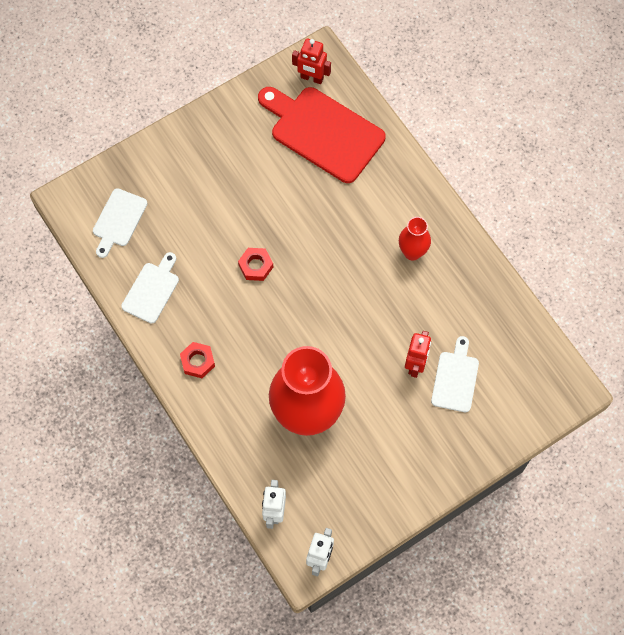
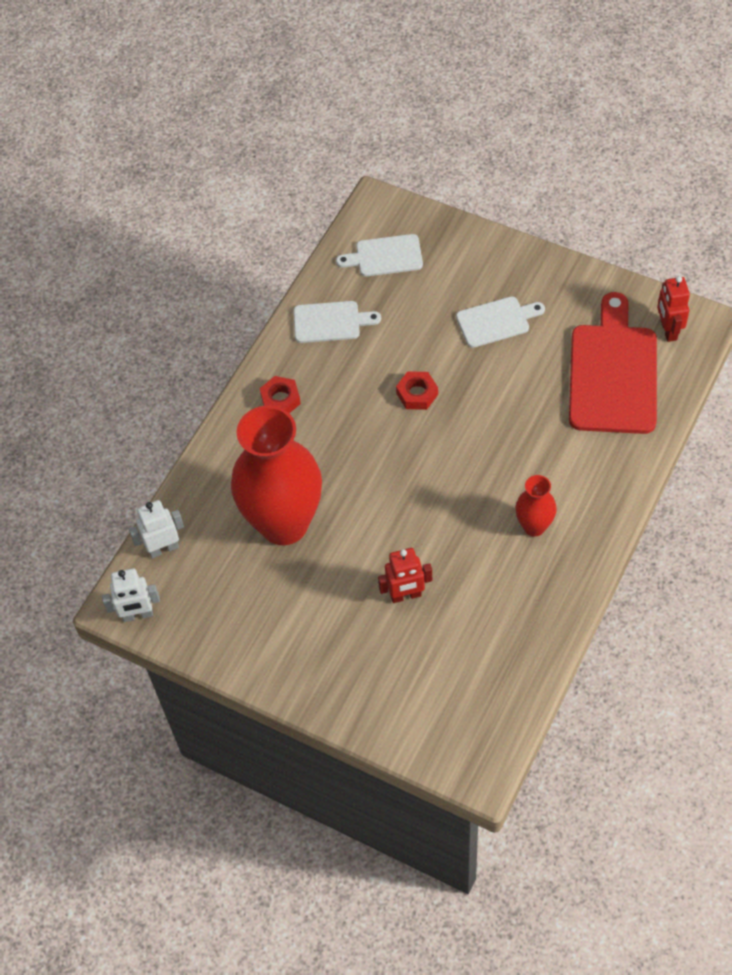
camera: 65 degrees right, 10 degrees down
(455, 378) = (414, 642): white cutting board -> white cutting board (496, 321)

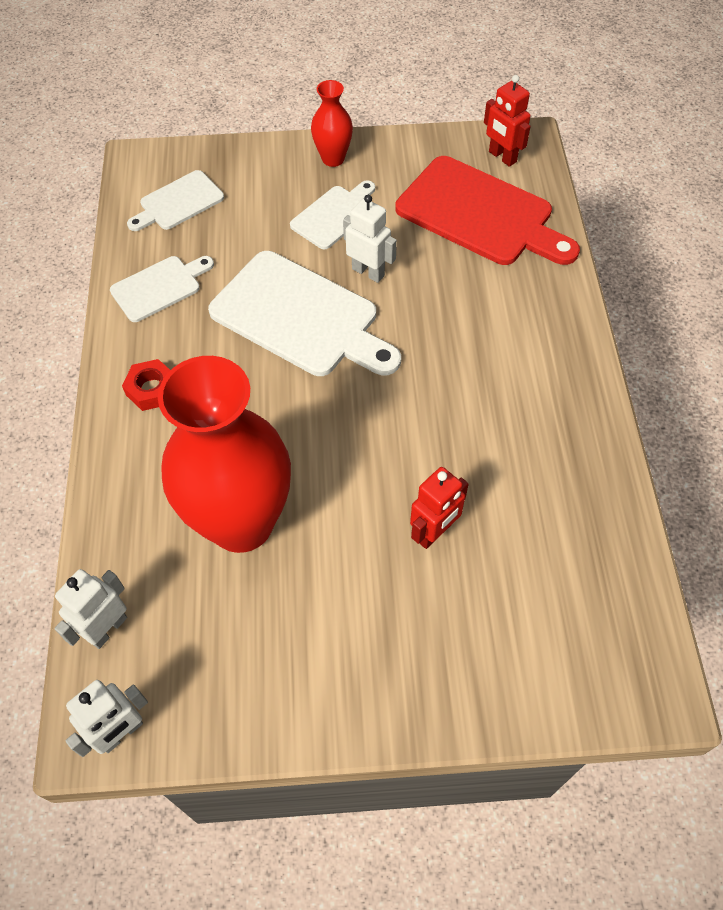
camera: 35 degrees left, 0 degrees up
(417, 394) = (300, 317): red nut -> white cutting board
(490, 381) = (368, 272): none -> white robot
(534, 526) = (515, 391): red vase -> red vase (333, 159)
(612, 373) = (480, 214): red cutting board -> red cutting board turned 150 degrees clockwise

